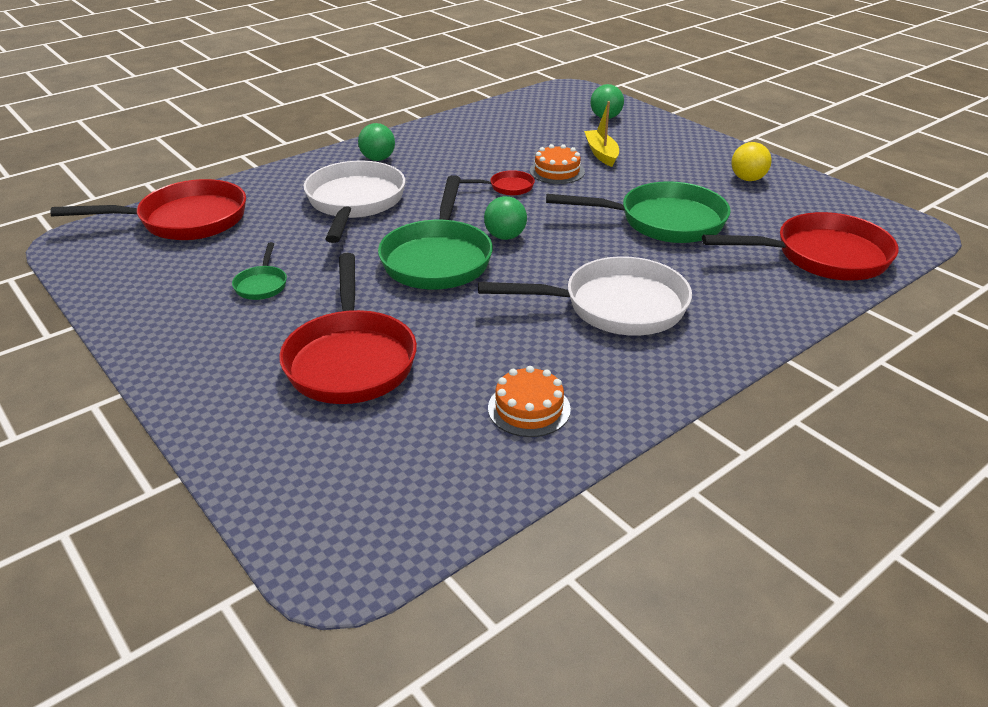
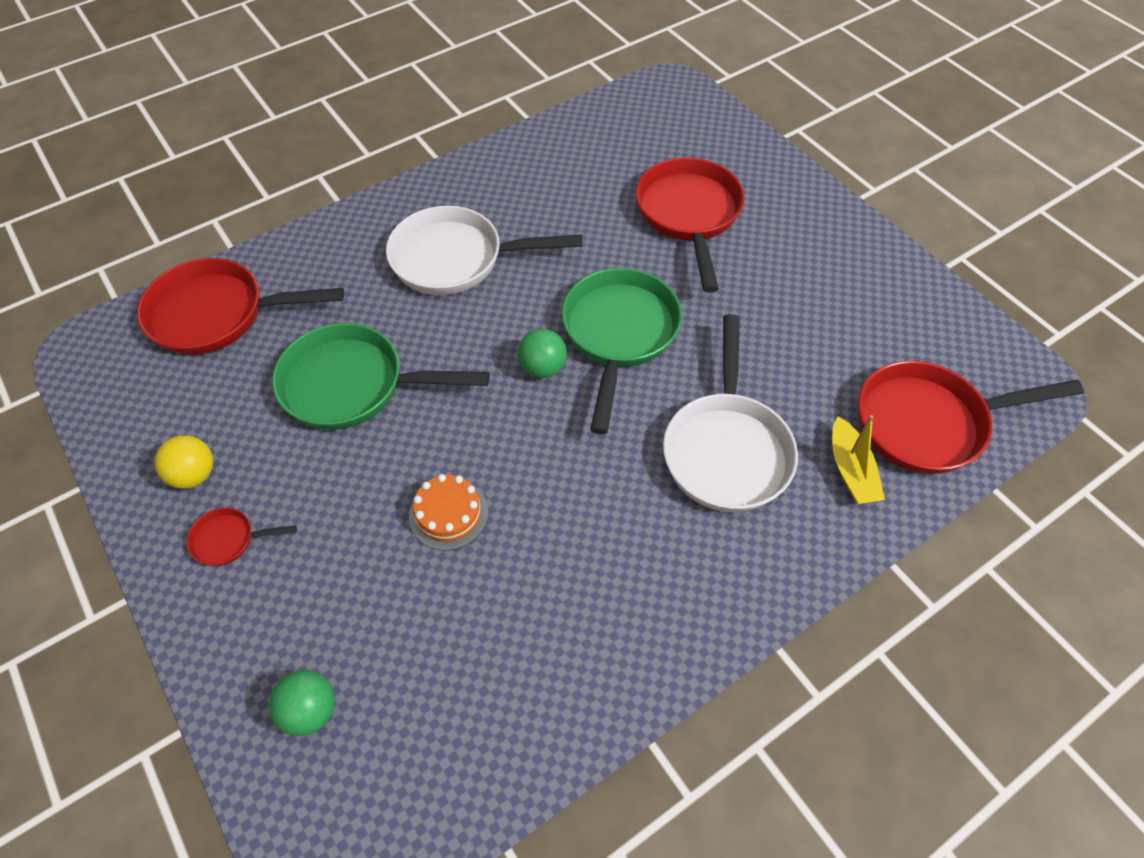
camera: 175 degrees left, 20 degrees up
(262, 284) = (793, 306): green pan -> none
(378, 159) = (712, 571): green ball -> none
(508, 187) = (525, 474): red pan -> red pan (229, 540)
(529, 408) = (552, 168): orange cake -> none
(601, 154) = (367, 565): yellow boat -> yellow boat (851, 470)

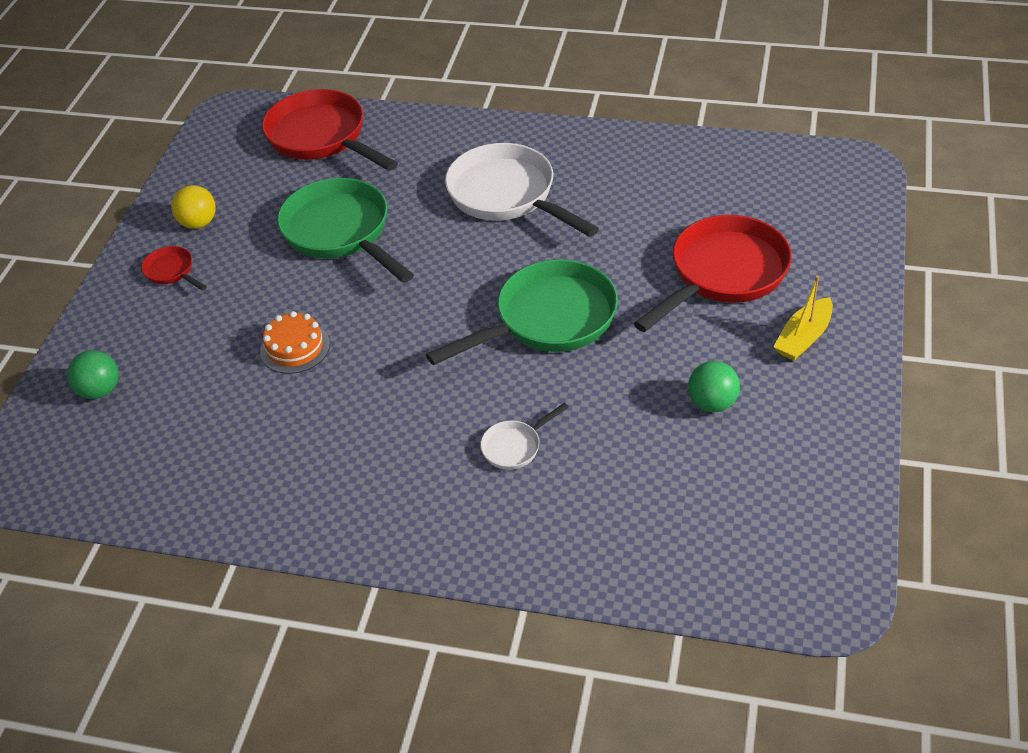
camera: 50 degrees right, 10 degrees down
(543, 368) = (467, 304): green ball -> green ball (712, 403)
(726, 449) = (515, 446): white pan -> white pan, size x0.45
(851, 470) = (583, 530): yellow boat -> yellow boat (803, 338)
(929, 423) = (694, 550): red pan -> none

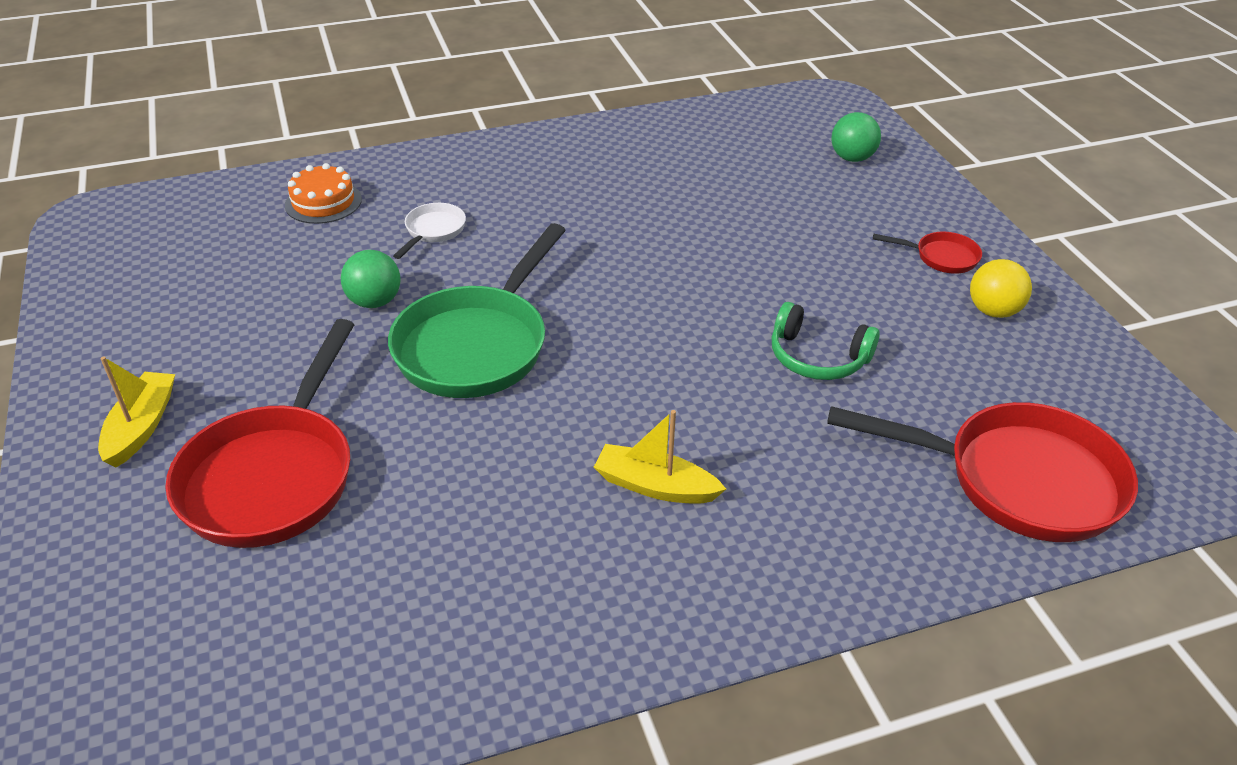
camera: 145 degrees right, 5 degrees down
(295, 348) = (724, 237): orange cake -> orange cake (323, 202)
(341, 233) = (817, 357): green pan -> green headphones
(507, 196) = (655, 486): white pan -> yellow boat
(712, 403) = (242, 324): green ball -> green ball (375, 302)

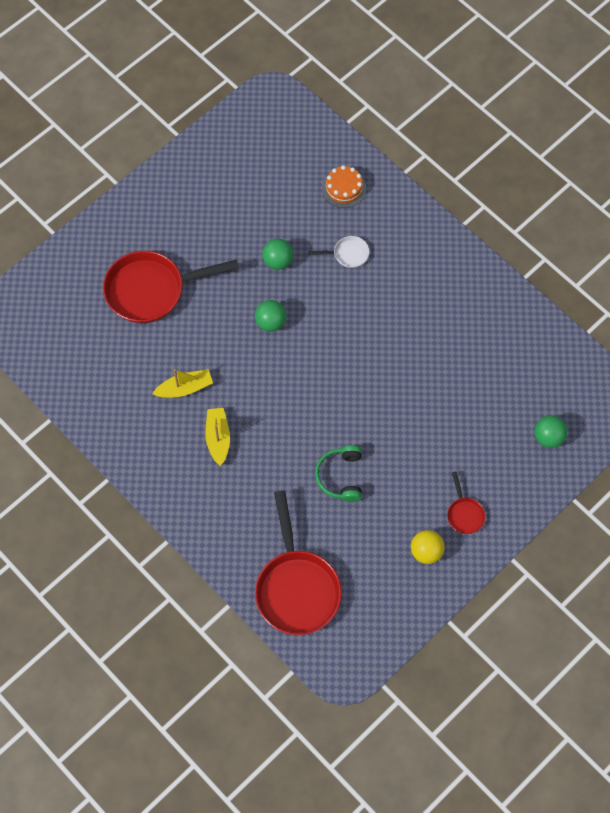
camera: 65 degrees right, 25 degrees up
(141, 427) = (152, 223): yellow boat -> yellow boat (185, 388)
(477, 345) = (270, 322): green pan -> green ball

